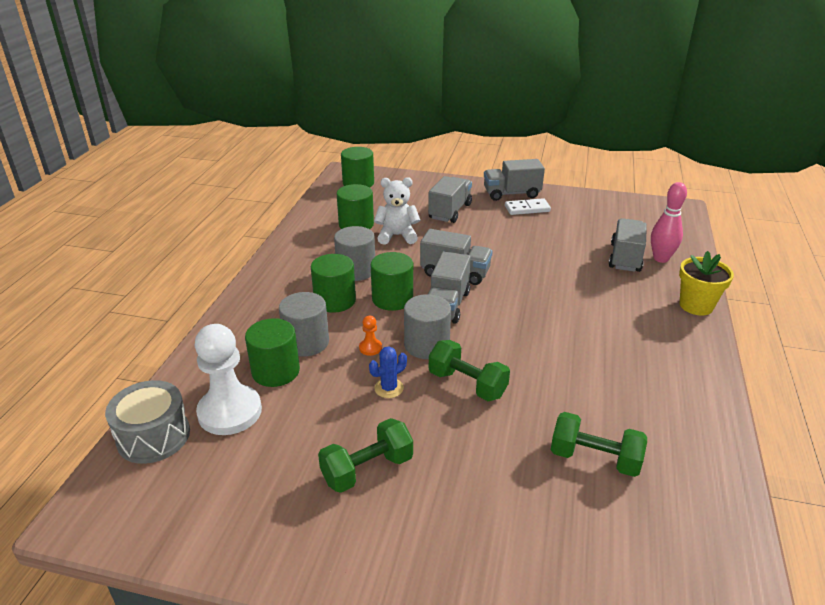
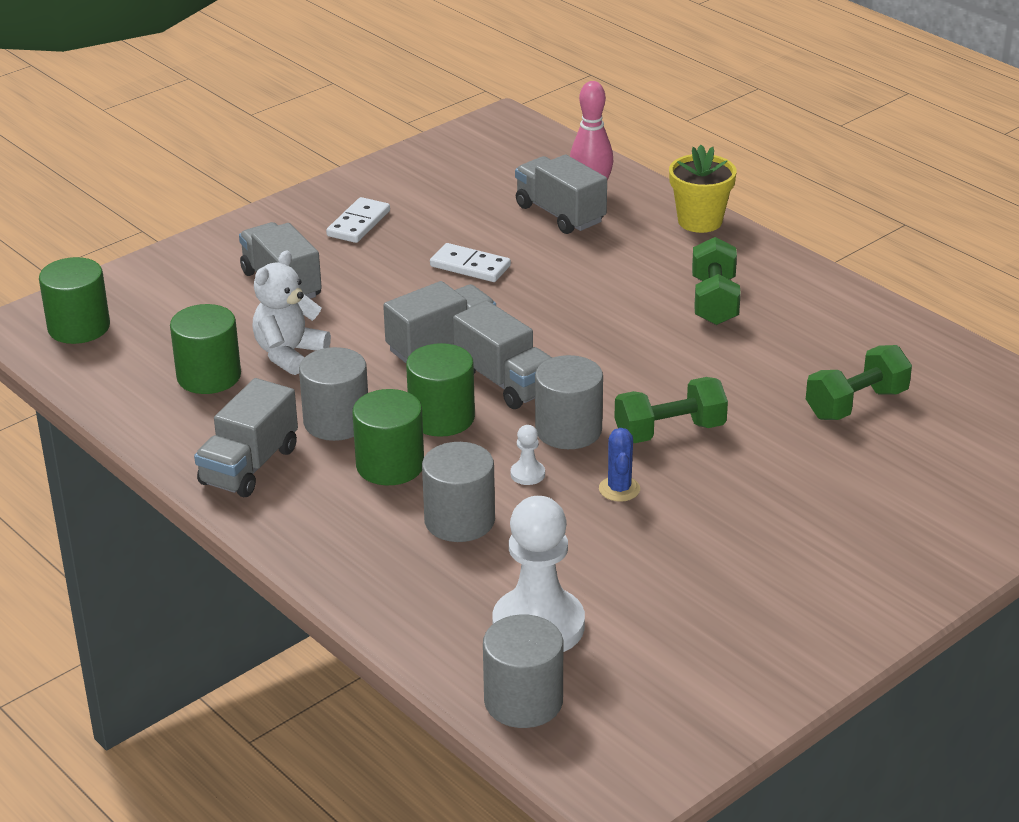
camera: 55 degrees left, 0 degrees up
(153, 436) = (523, 701): grey drum -> grey cylinder
(276, 371) = (494, 565): green cylinder -> none
(367, 469) = (737, 553): green dumbbell -> green dumbbell (714, 301)
(370, 348) = (527, 474): orange pawn -> white pawn
(511, 194) = (302, 216): grey truck -> grey truck (249, 466)
(536, 252) = (470, 266): none -> white domino

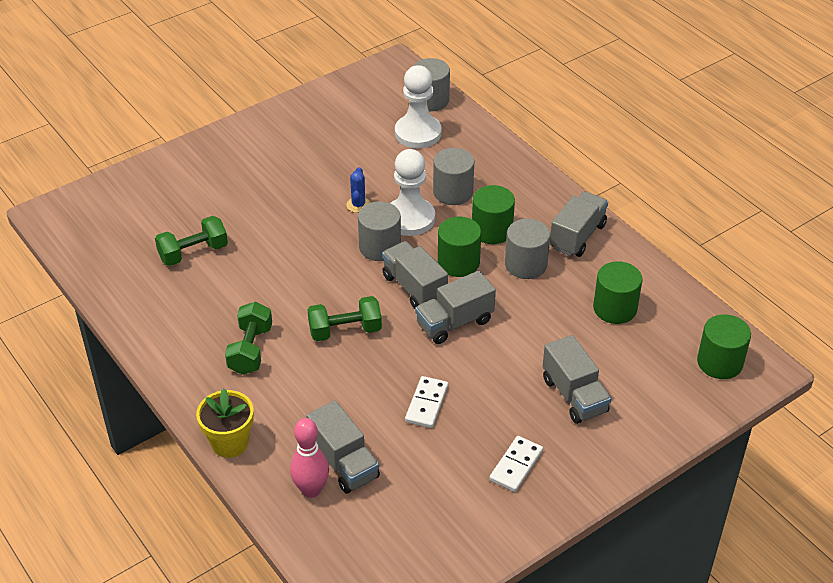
camera: 175 degrees left, 10 degrees up
(289, 354) = (561, 324): white teddy bear -> none
(470, 266) = (426, 404): white domino -> white domino turned 75 degrees clockwise
(527, 474) = (410, 218): white pawn -> white pawn, size x2.43
(669, 431) = (317, 241): green dumbbell -> green dumbbell (345, 331)

